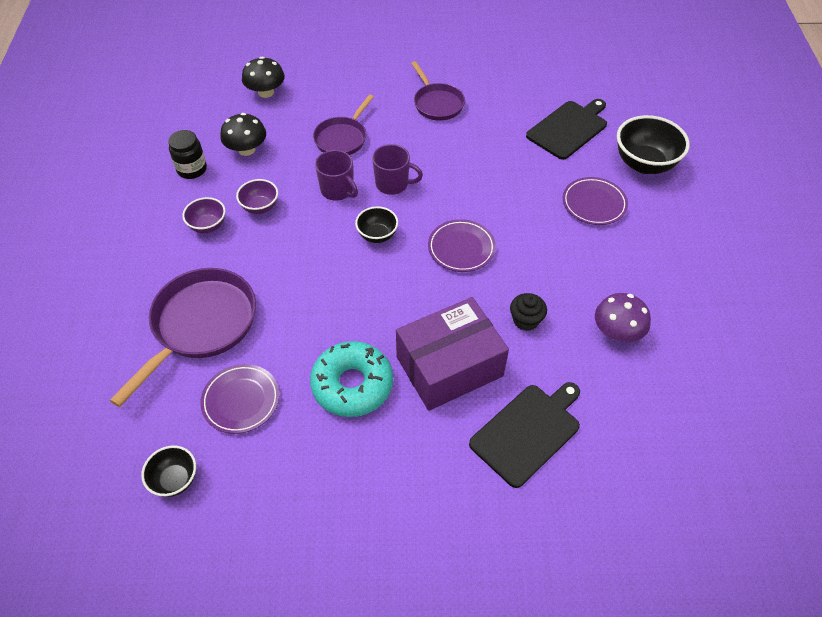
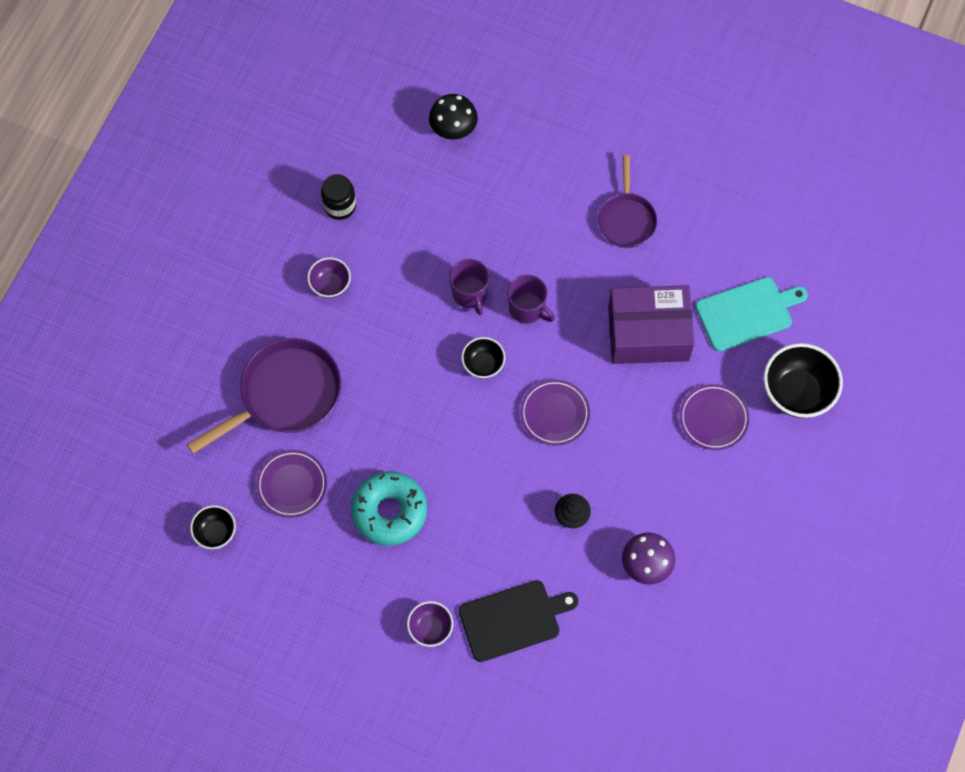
camera: 25 degrees right, 15 degrees up
(246, 149) = (402, 202): black mushroom -> none
(260, 207) = (387, 283): purple bowl -> purple bowl (430, 628)
(342, 138) = (505, 227): purple pan -> none
(449, 366) = (480, 531): purple box -> purple box (648, 333)
(569, 128) = (747, 313): black cutting board -> turquoise cutting board

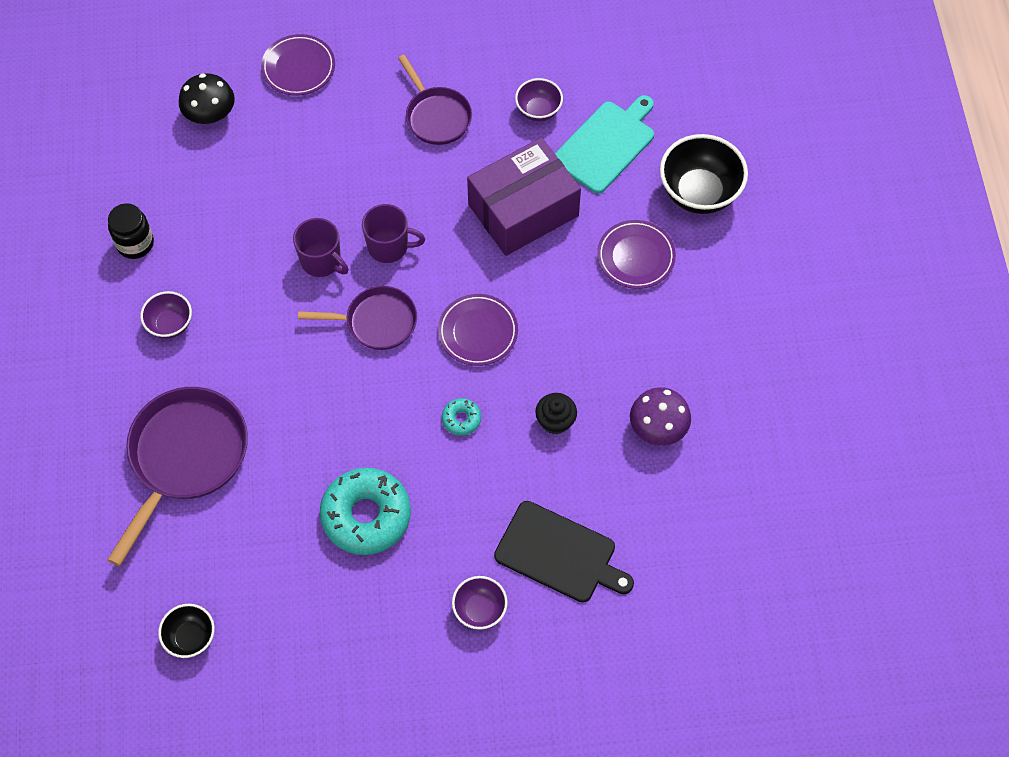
camera: 30 degrees left, 5 degrees down
(292, 485) = (246, 544): purple plate -> purple plate (298, 68)
(483, 364) = (376, 322): black bowl -> purple pan
(502, 476) = (461, 419): none -> turquoise donut
(513, 619) = (559, 554): black cutting board -> black cutting board turned 75 degrees clockwise
(710, 256) = (538, 111): none -> purple bowl

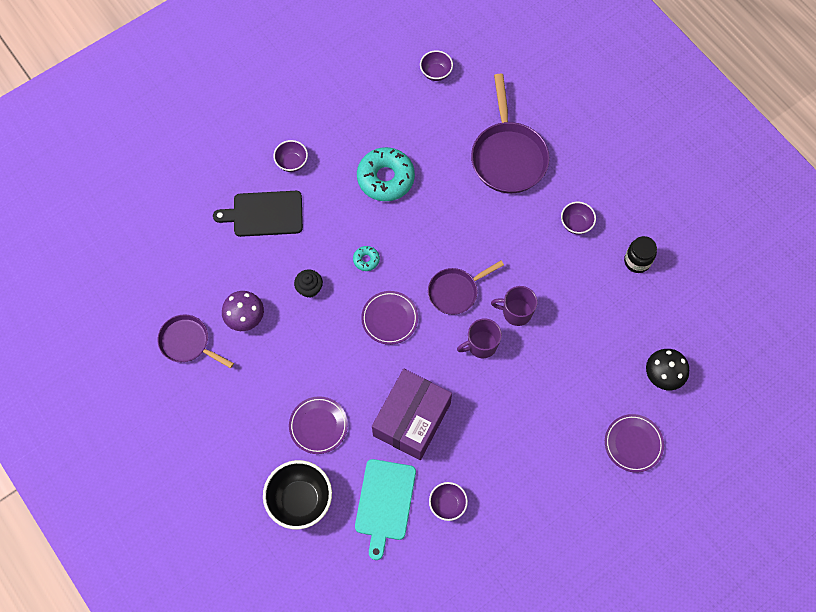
camera: 150 degrees right, 5 degrees up
(191, 638) = (436, 73): black bowl -> purple bowl
(436, 116) = (514, 459): purple pan -> purple pan (187, 342)

